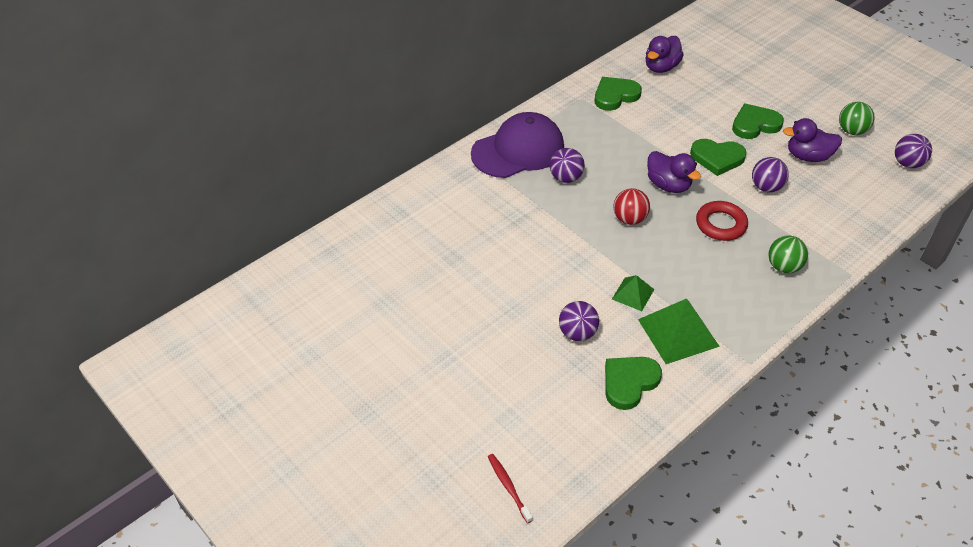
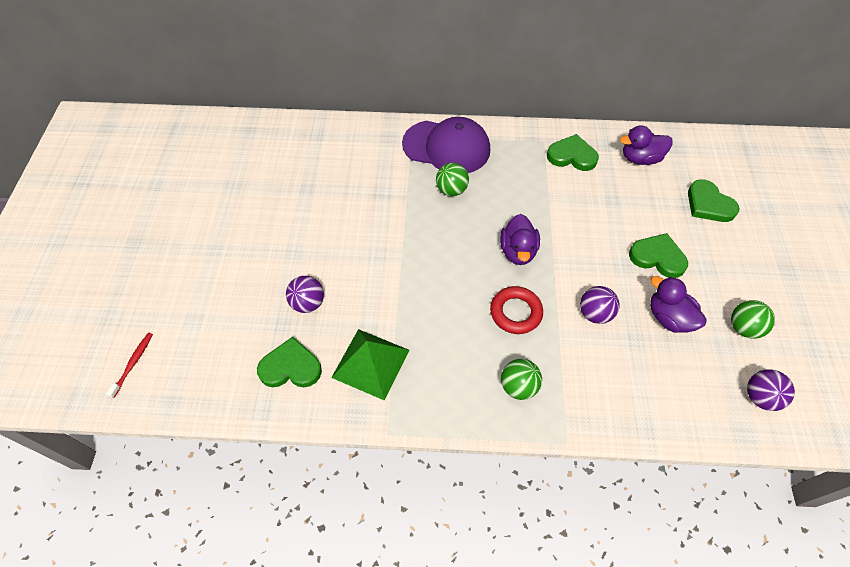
camera: 45 degrees right, 10 degrees up
(566, 178) = (451, 190): purple ball -> green ball
(629, 219) = (454, 253): red ball -> none
(633, 294) = (380, 308): green pyramid -> none
(717, 158) = (586, 260): green heart -> green heart (708, 204)

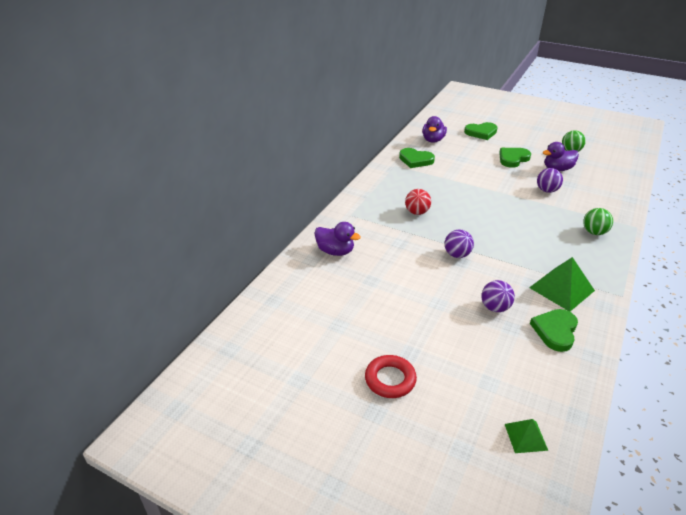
camera: 65 degrees left, 20 degrees down
(133, 363) = (526, 437): red toothbrush -> green pyramid
(446, 147) = (373, 203): purple cap -> none
(451, 190) = (417, 212): green ball -> red ball
(515, 312) = (536, 217): red ring -> red ring (390, 379)
(518, 251) = (486, 202): purple duck -> purple duck (335, 251)
(572, 156) = (415, 160): green heart -> green heart turned 105 degrees counterclockwise
(760, 397) = (615, 161): purple ball -> purple ball (457, 255)

